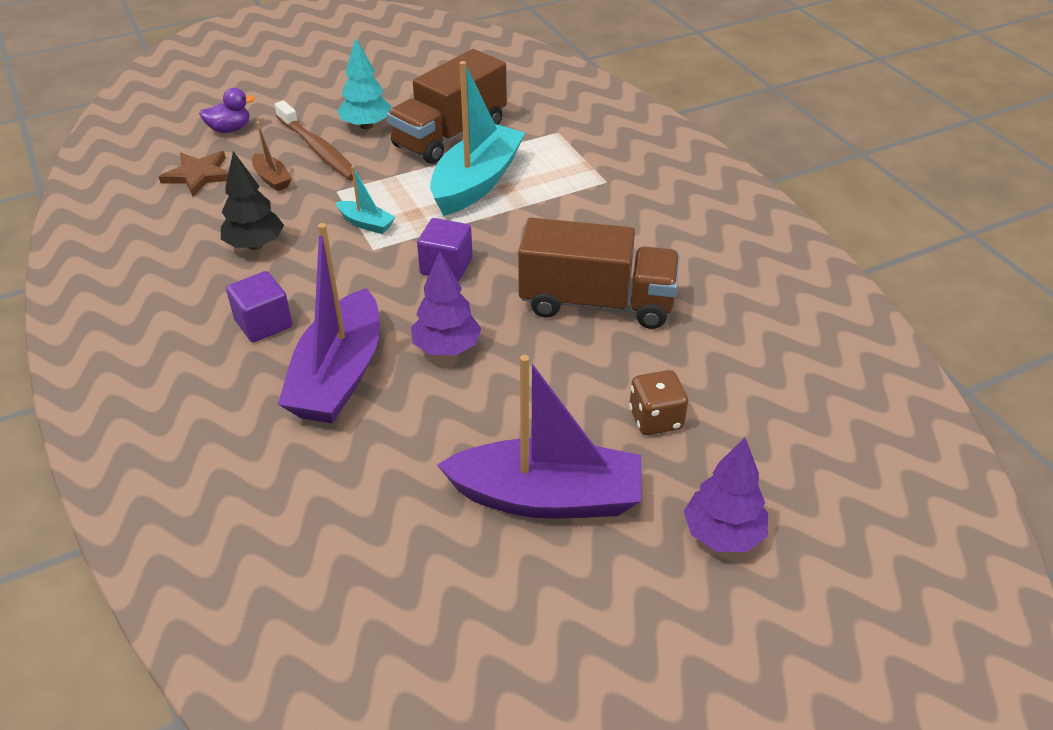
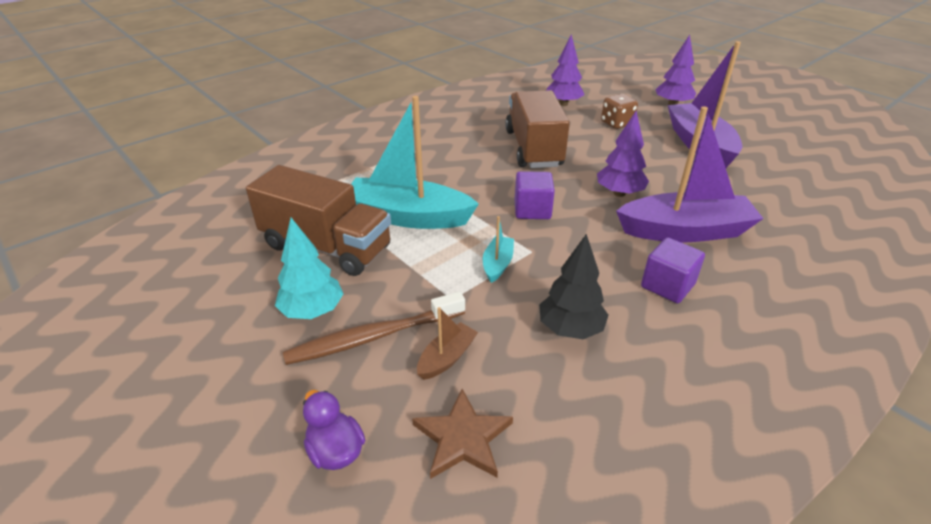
camera: 105 degrees left, 5 degrees down
(318, 149) = (373, 337): brown toothbrush -> brown toothbrush turned 150 degrees counterclockwise
(750, 376) = (563, 104): none -> purple tree

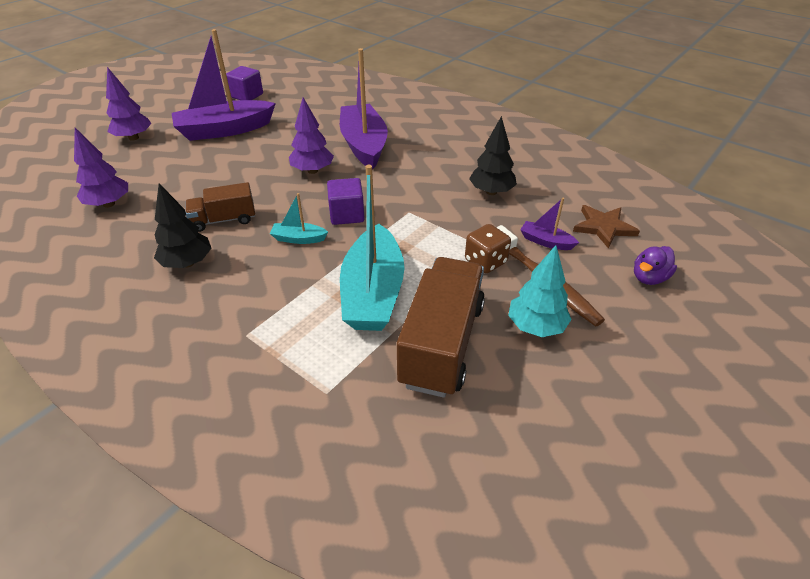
camera: 100 degrees left, 5 degrees up
(447, 358) = (546, 241): brown boat -> purple boat
(478, 136) = (187, 263): none -> black tree
(497, 264) = (432, 228): turquoise boat -> turquoise boat (298, 239)
(533, 148) = (224, 220): brown truck -> brown truck, size x0.56
(616, 123) = (172, 170): brown dice -> brown dice (485, 261)
(667, 286) = (431, 155): purple cube -> purple cube (247, 95)

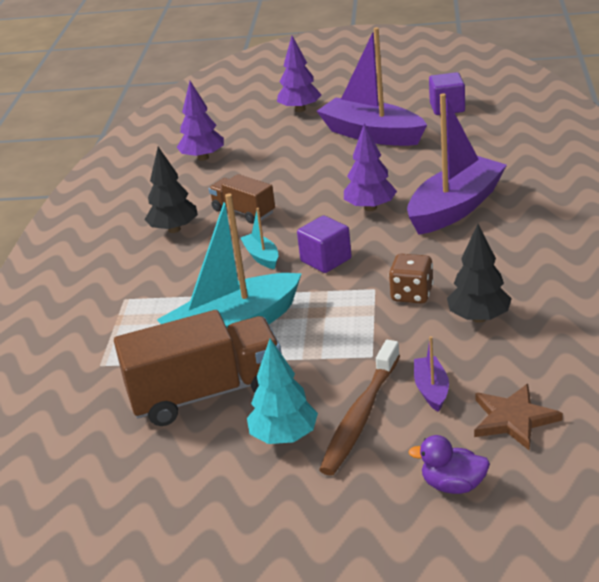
camera: 60 degrees right, 10 degrees down
(485, 261) = (349, 367): brown dice -> brown dice (412, 294)

